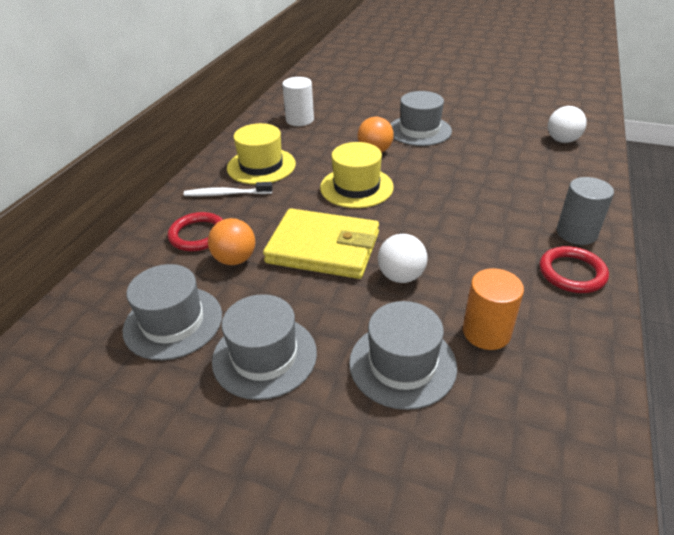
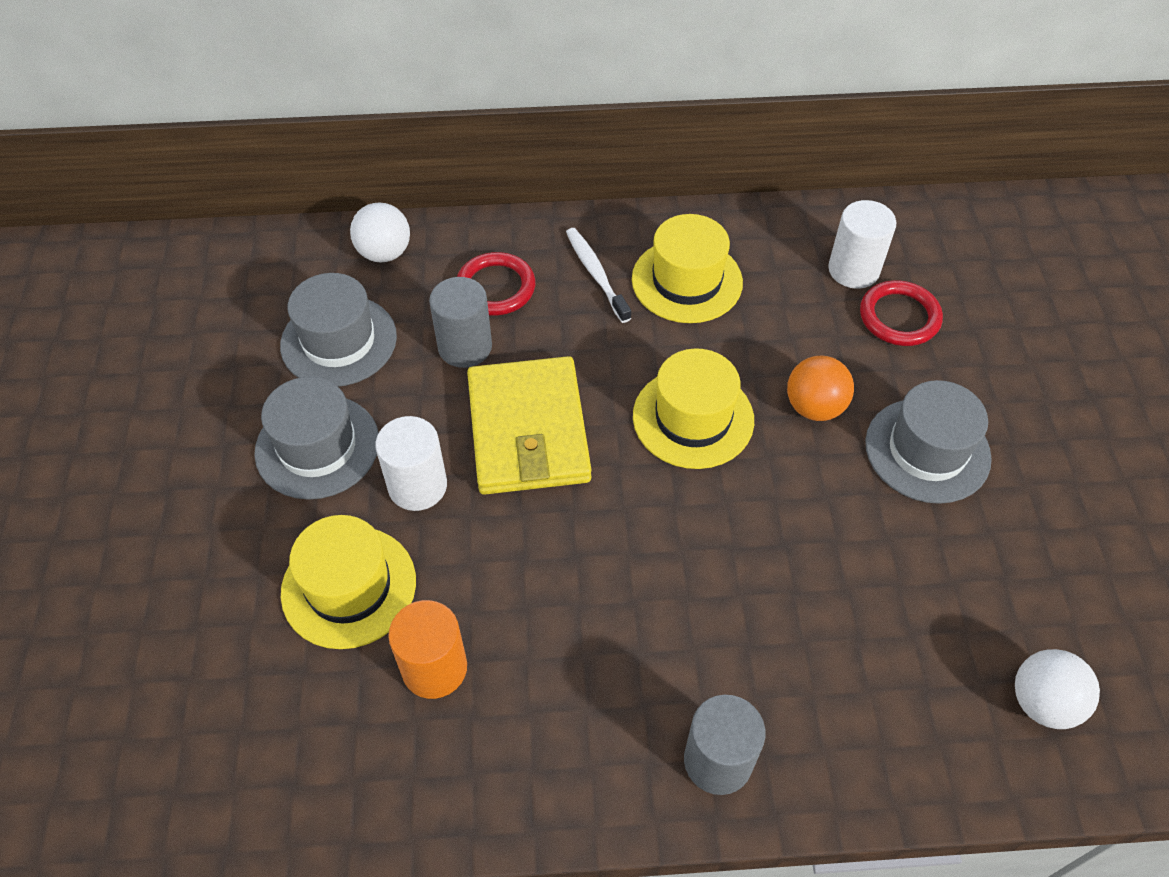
camera: 65 degrees right, 15 degrees up
(235, 259) = (465, 347): orange ball -> grey cylinder
(335, 308) = (417, 486): none -> white cylinder
(401, 276) = (506, 539): white ball -> white ball (384, 253)
(402, 364) = (349, 586): grey hat -> yellow hat
(572, 273) = (606, 764): red ring -> red ring (899, 317)

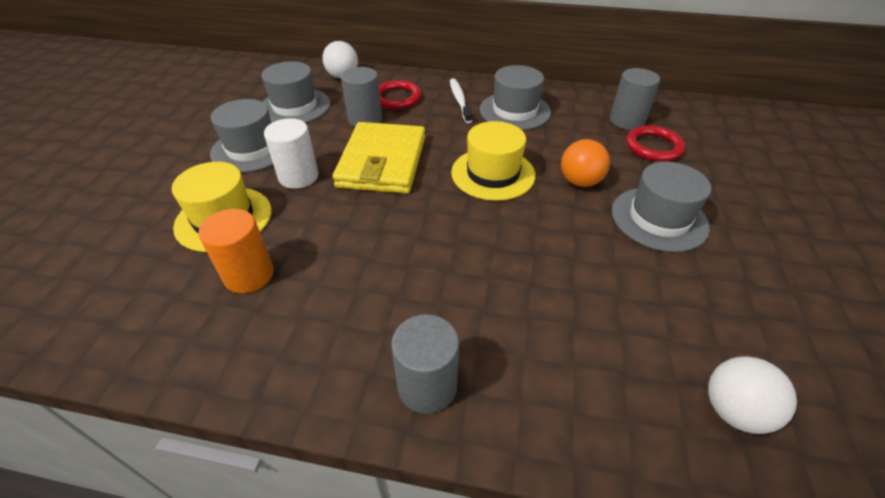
camera: 15 degrees right, 10 degrees down
(687, 281) = (515, 111): yellow hat -> grey hat
(853, 270) = (626, 121): white cylinder -> grey cylinder

